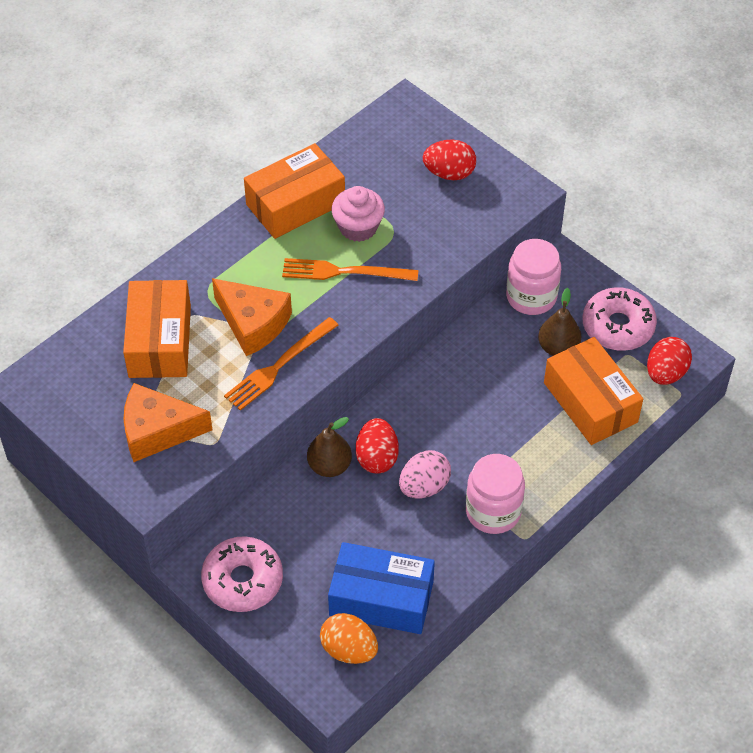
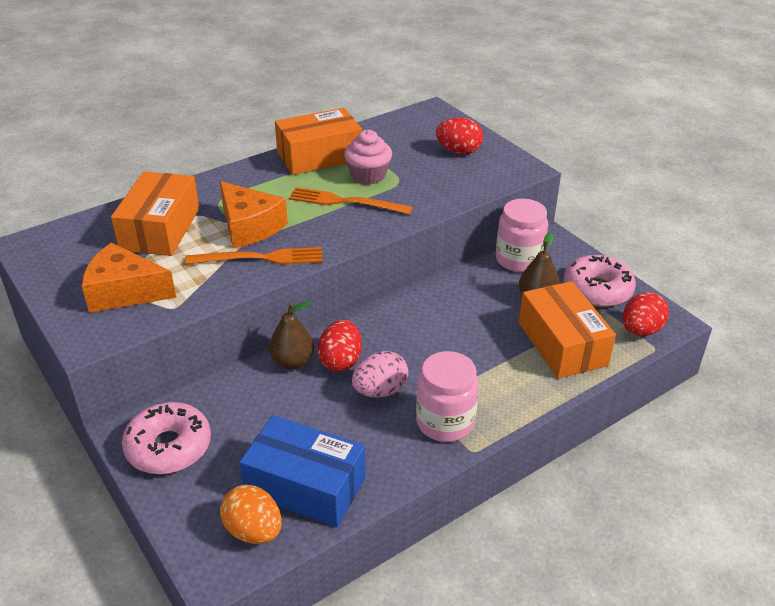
camera: 10 degrees right, 15 degrees down
(279, 366) = (260, 258): orange fork -> orange fork turned 150 degrees counterclockwise

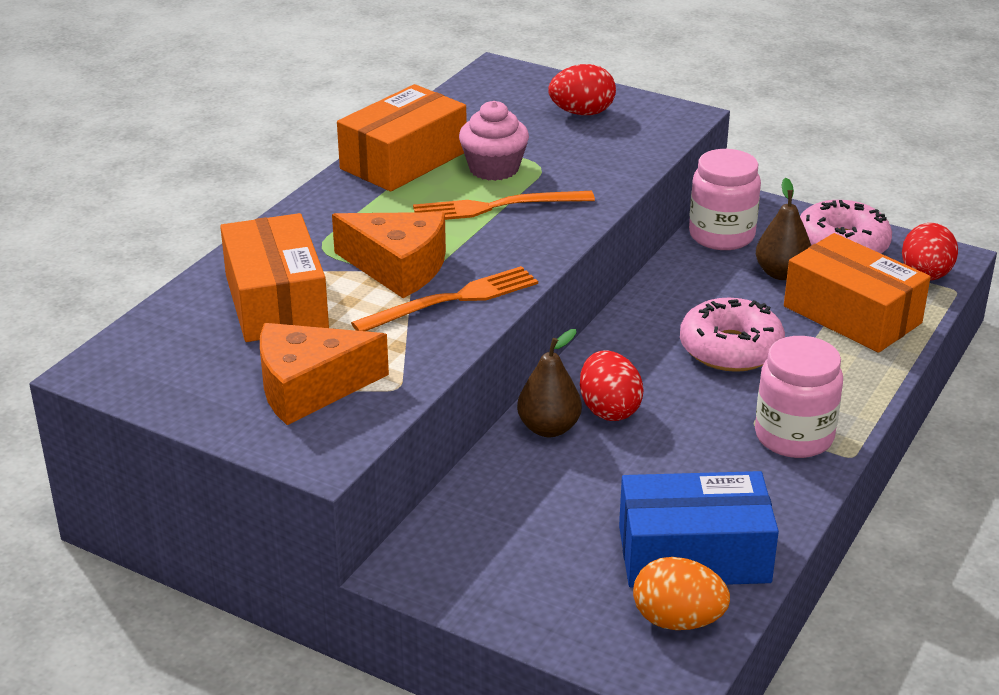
camera: 25 degrees left, 5 degrees down
(169, 447) = (483, 571): pink donut -> pink donut (730, 349)
(380, 391) = (688, 427): pink egg -> none

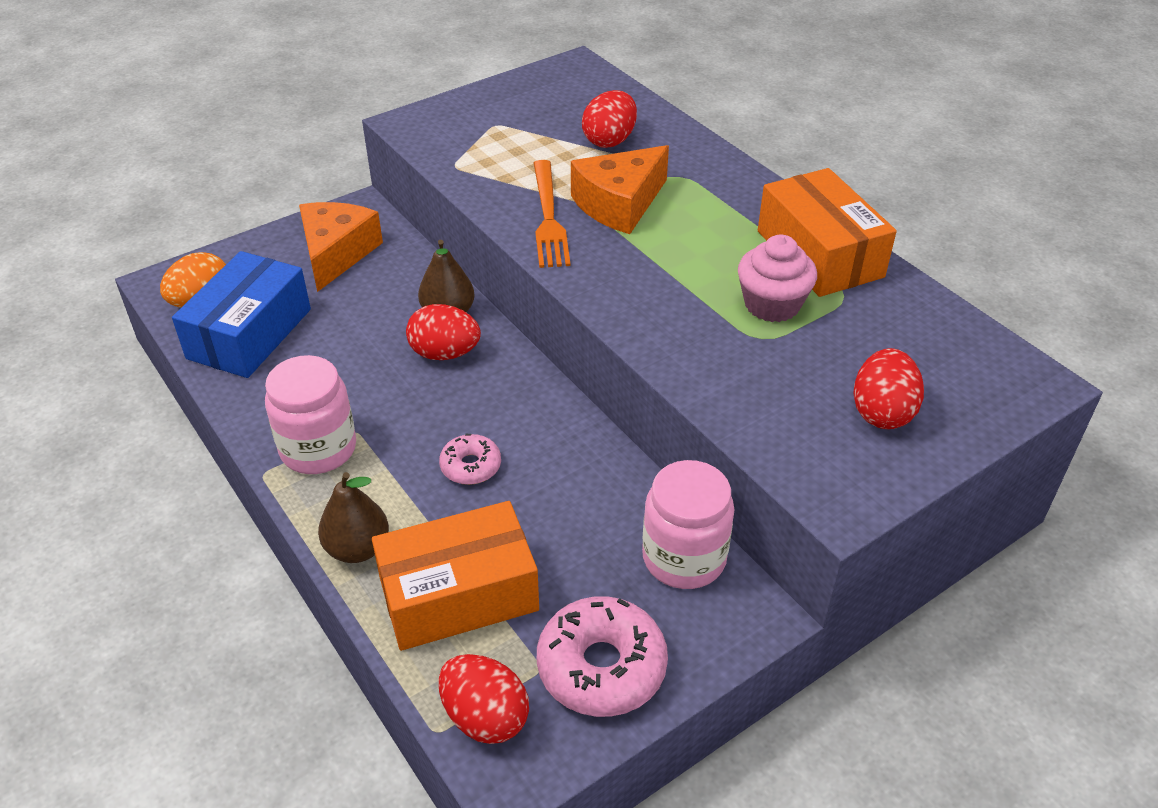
camera: 115 degrees right, 10 degrees up
(276, 302) = (609, 140): orange box -> red egg
(309, 388) = (486, 133): orange cheese -> orange cheese (336, 253)
(496, 207) = (690, 283): orange fork -> none
(730, 349) = (470, 466): pink donut -> pink donut, size x0.56
(781, 273) = (575, 573): brown pear -> brown pear (357, 548)

